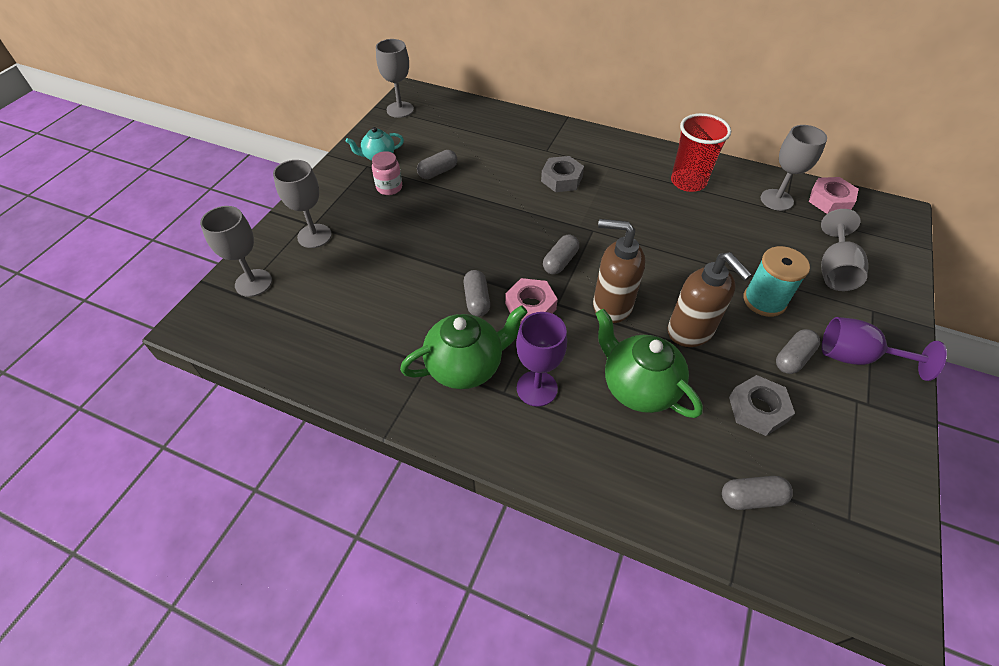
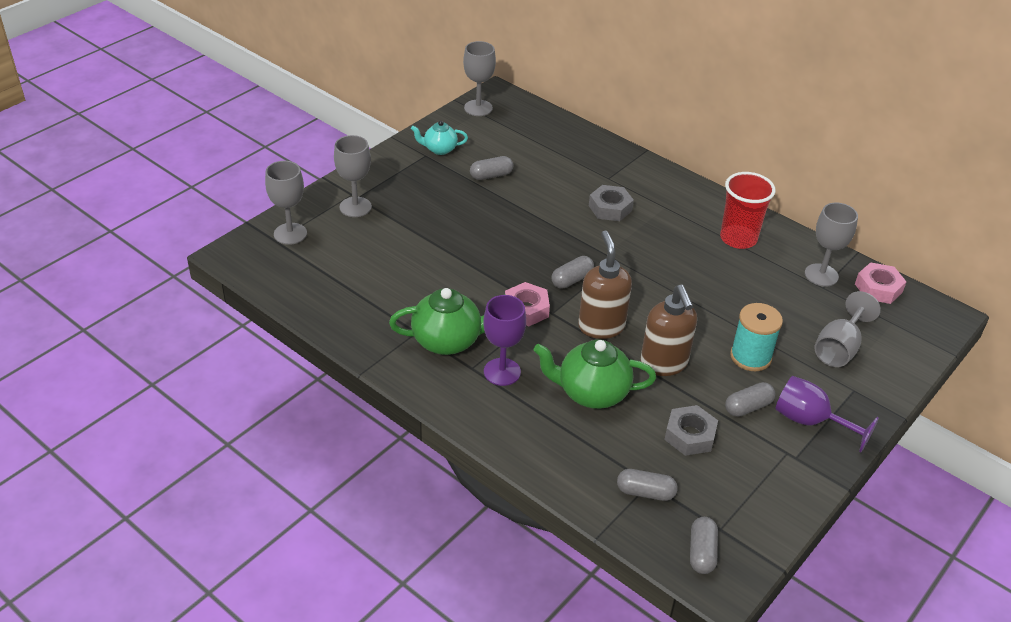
camera: 15 degrees right, 10 degrees down
(389, 188) = (439, 180): pink jar -> none
(477, 300) = (480, 293): grey capsule -> grey capsule (702, 552)
(611, 306) = (601, 326): brown soap dispenser -> brown soap dispenser turned 45 degrees clockwise
(638, 387) = (591, 393): green teapot -> green teapot turned 60 degrees counterclockwise

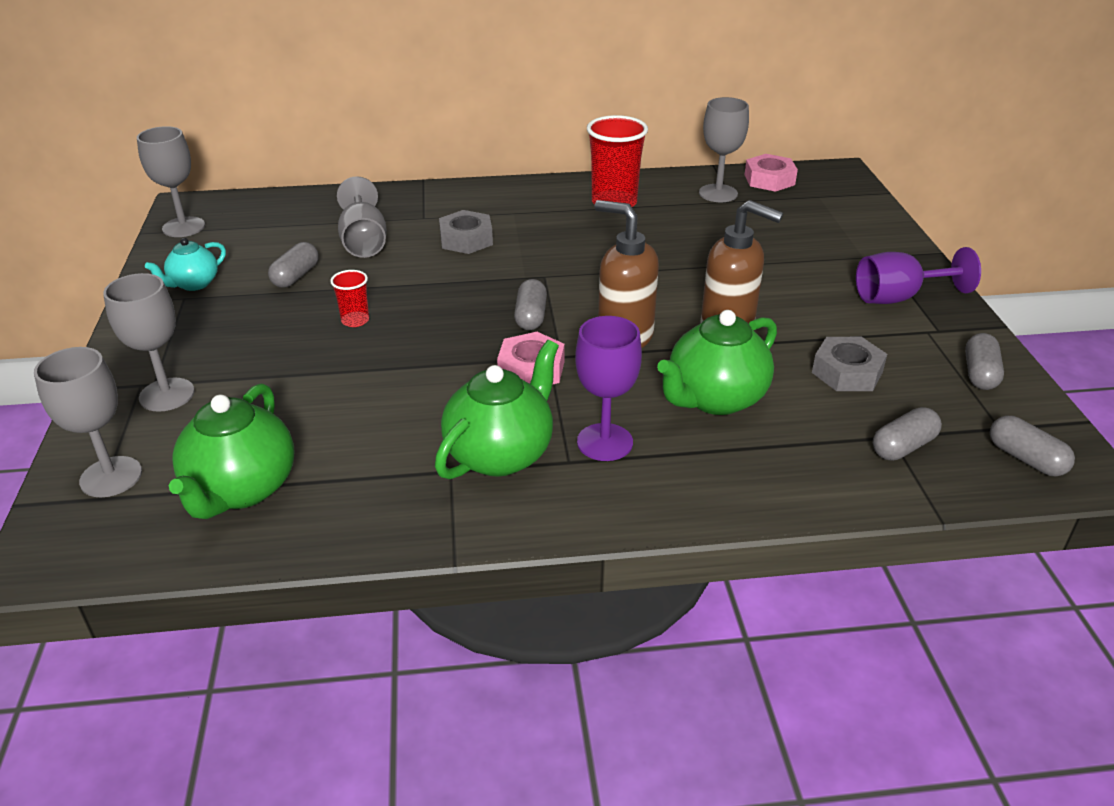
camera: 45 degrees left, 5 degrees down
(327, 276) = (241, 489): none -> green teapot
(483, 222) = (355, 320): none -> red cup
(748, 407) = (843, 318): grey capsule -> grey capsule (979, 374)
(750, 357) = (777, 280): turquoise spool -> none
(839, 348) = (820, 234): grey goblet -> grey goblet (364, 242)

